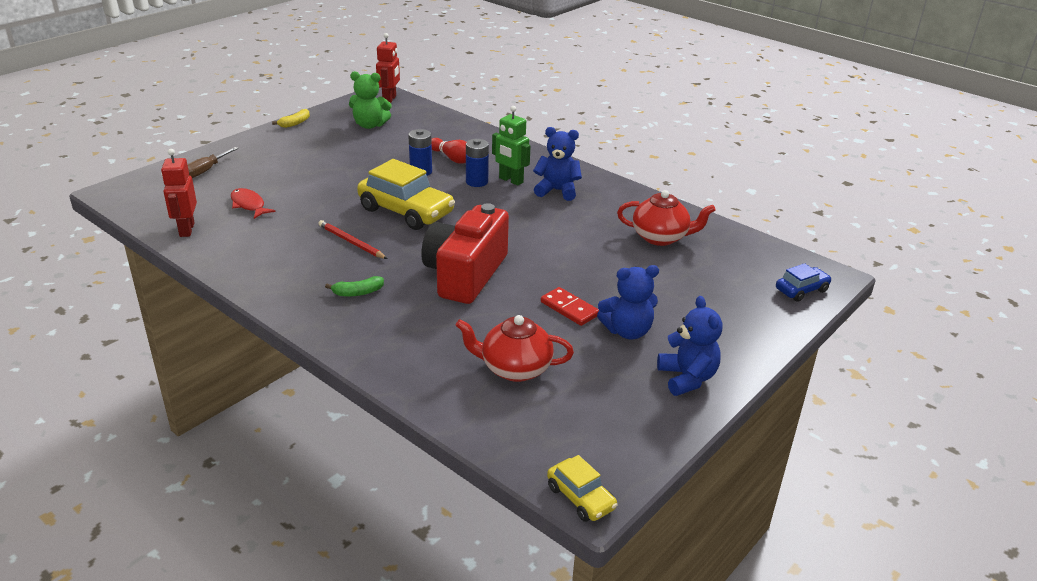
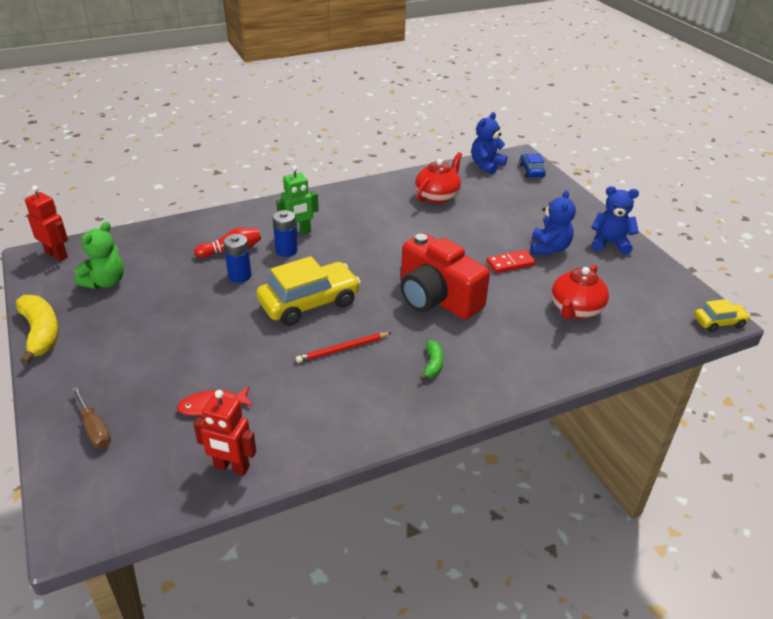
camera: 65 degrees left, 5 degrees up
(295, 123) = (41, 333): yellow banana -> yellow banana, size x1.86
(557, 191) = (335, 217): blue teddy bear -> blue teddy bear (486, 165)

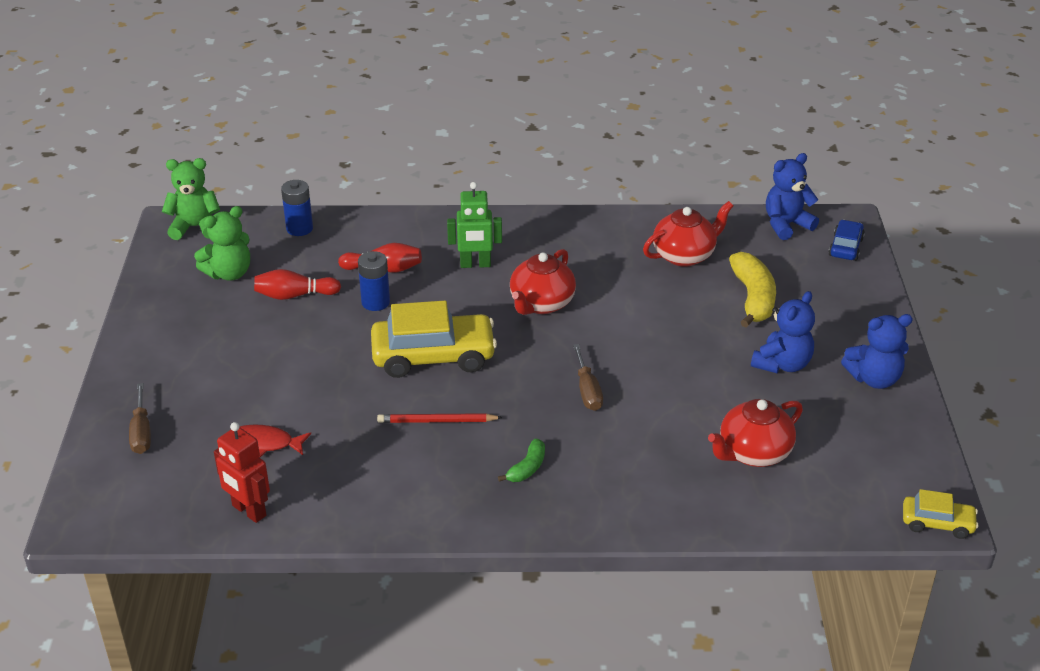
camera: 25 degrees right, 0 degrees up
(41, 333) = (138, 315): yellow banana -> yellow banana (753, 298)
(57, 255) = (195, 227): red robot -> green teddy bear
(171, 286) = (294, 295): none -> red bowling pin
(286, 250) = (447, 284): blue battery -> blue battery (299, 228)
(364, 248) = (541, 304): none -> red teapot
(436, 298) = (587, 390): red camera -> brown screwdriver
(510, 263) = (714, 371): red domino -> none
(609, 243) = (874, 379): blue teddy bear -> blue teddy bear turned 135 degrees clockwise

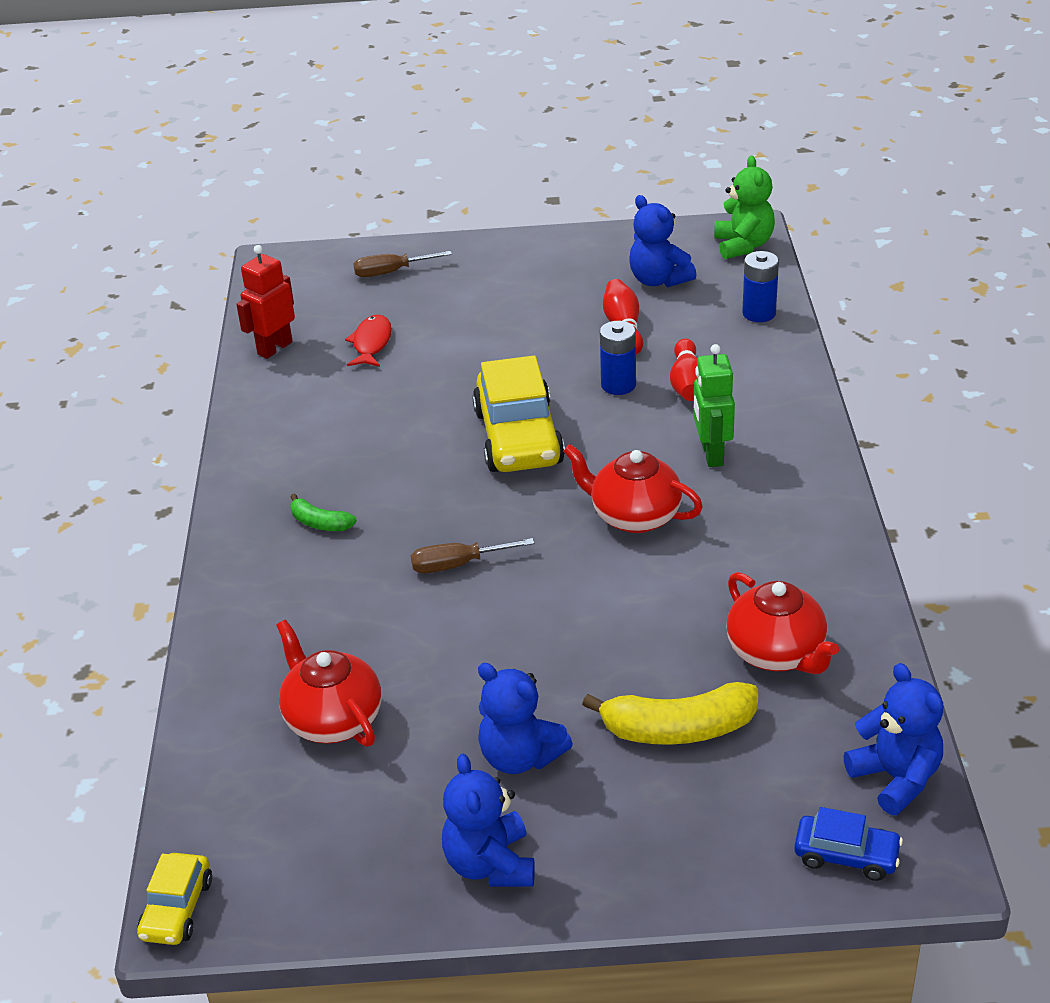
camera: 90 degrees right, 0 degrees up
(229, 273) = (658, 280): green teddy bear -> blue teddy bear
(436, 421) = (402, 450): red pencil -> none

